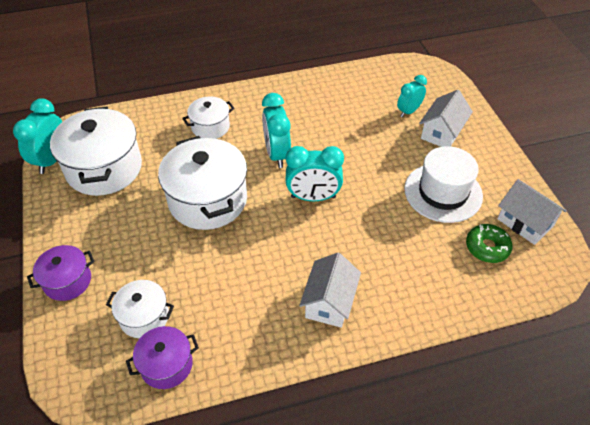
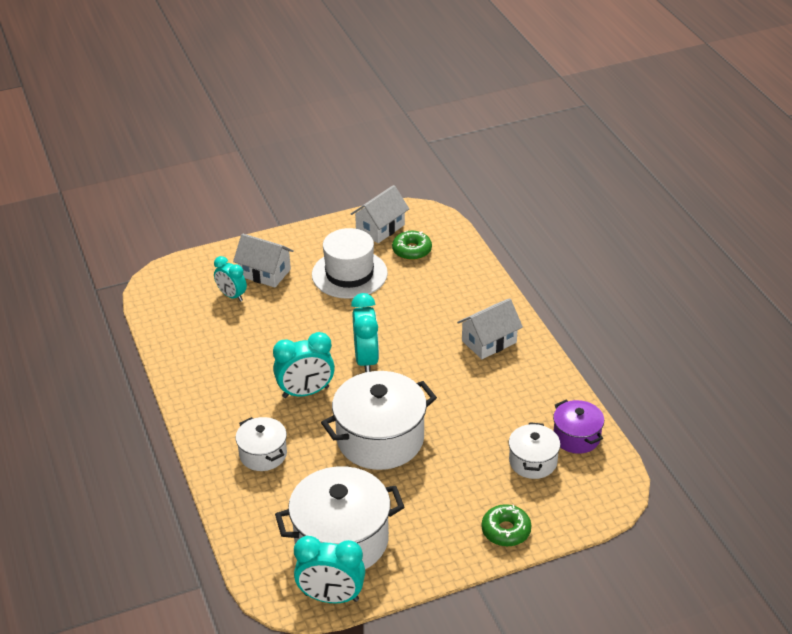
camera: 95 degrees left, 10 degrees down
(67, 281) = (506, 531): purple pot -> green donut
(329, 302) = (489, 341): white house -> white house turned 45 degrees counterclockwise

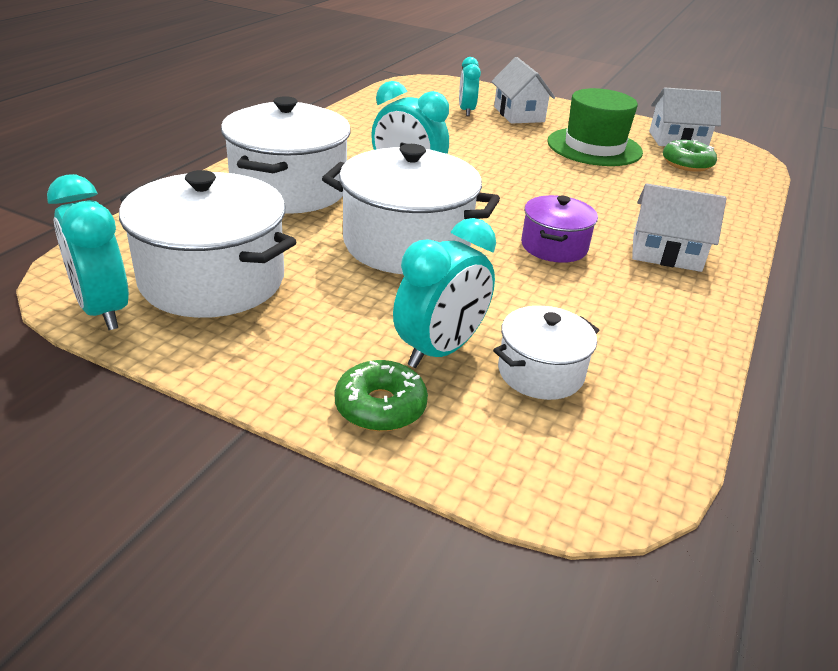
camera: 45 degrees right, 5 degrees down
(263, 454) = (289, 189): white pot -> white pot, size x1.85
(349, 274) = (594, 147): white hat -> green hat
(366, 360) = (504, 194): turquoise clock -> turquoise clock (440, 350)
(576, 437) = (646, 393): purple pot -> purple pot (554, 246)

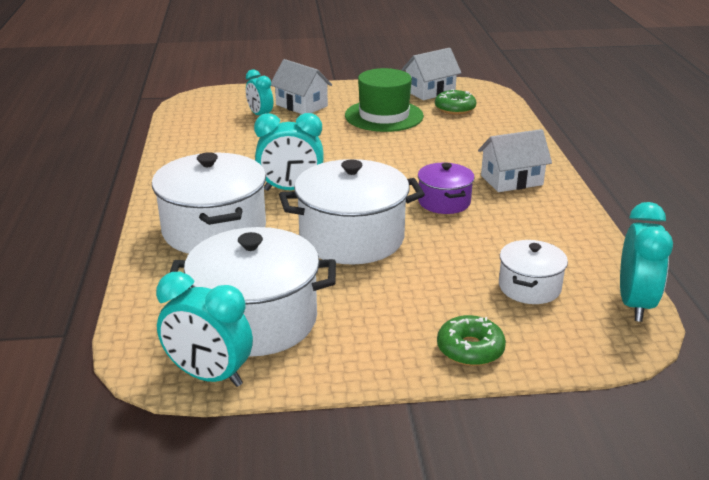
camera: 30 degrees left, 5 degrees down
(440, 350) = (460, 300): turquoise clock -> turquoise clock (635, 304)

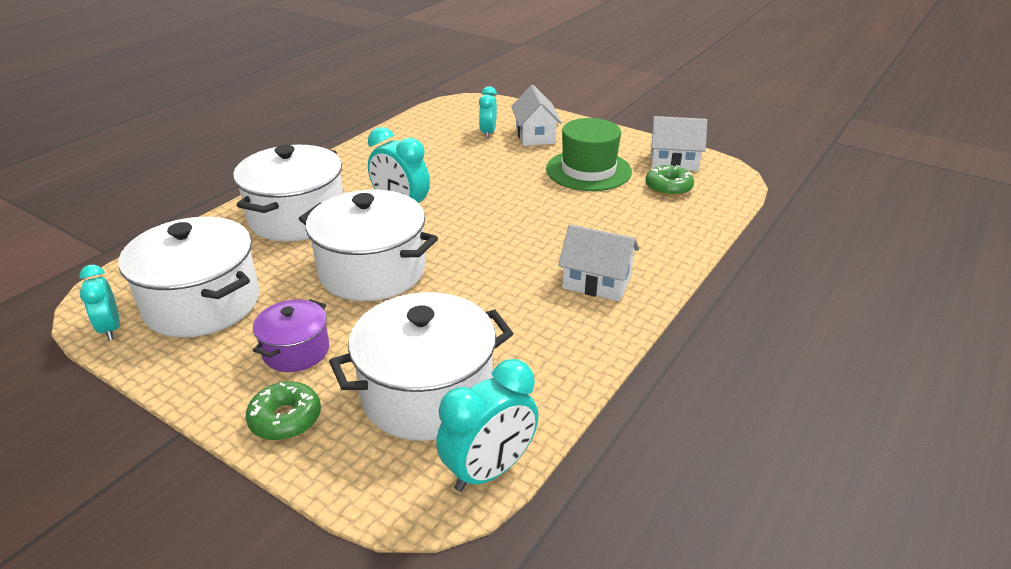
camera: 40 degrees right, 5 degrees up
(209, 376) = (110, 329): turquoise clock -> turquoise clock, size x0.66
(444, 202) = (498, 274): purple pot -> purple pot (296, 351)
(529, 287) = (427, 394): white pot -> white pot, size x1.85

